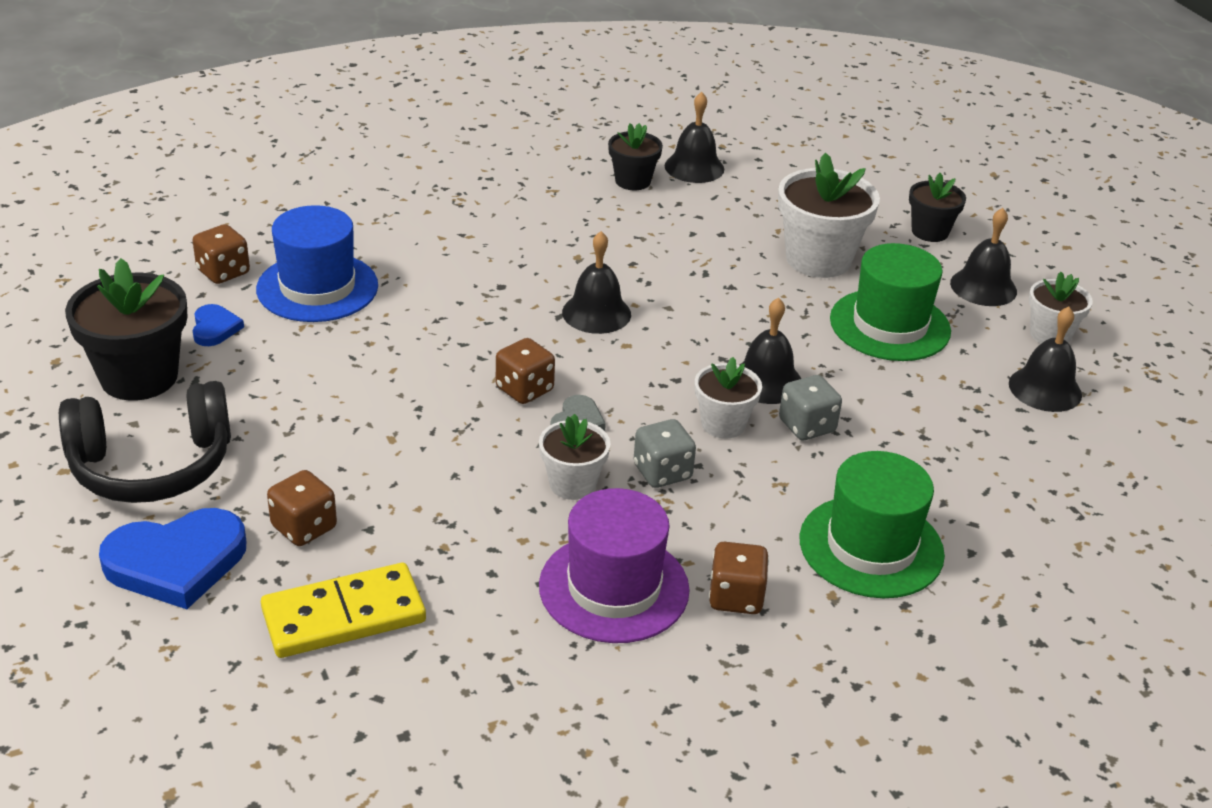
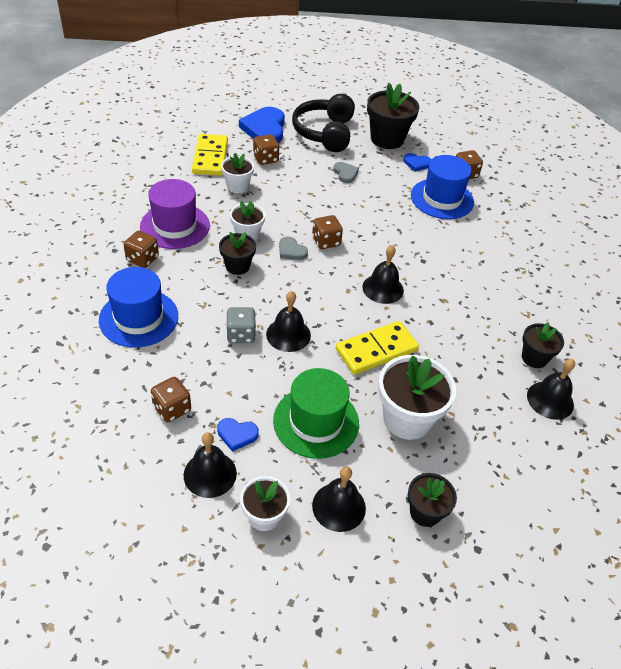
camera: 110 degrees right, 10 degrees up
(299, 407) = (345, 174): none -> grey heart
(662, 472) = (237, 266): grey dice -> black flower pot
(723, 424) = (261, 302): white flower pot -> white flower pot (237, 186)
(726, 299) = (376, 350): none -> yellow domino
(871, 547) = (139, 318): green hat -> blue hat
(972, 383) = (237, 434): none -> blue heart
(992, 451) = (172, 408): none -> brown dice

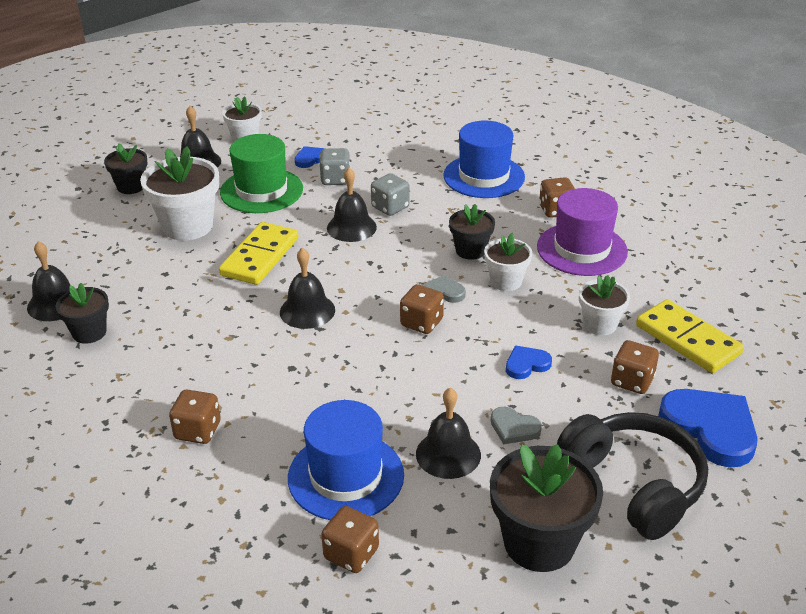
camera: 145 degrees right, 10 degrees down
(172, 408) = (375, 149): brown dice -> brown dice (198, 431)
(210, 474) = (304, 137): black bell -> black bell (448, 454)
(245, 393) = (335, 179): none -> grey dice
(417, 163) = (442, 521): blue heart -> blue heart (526, 364)

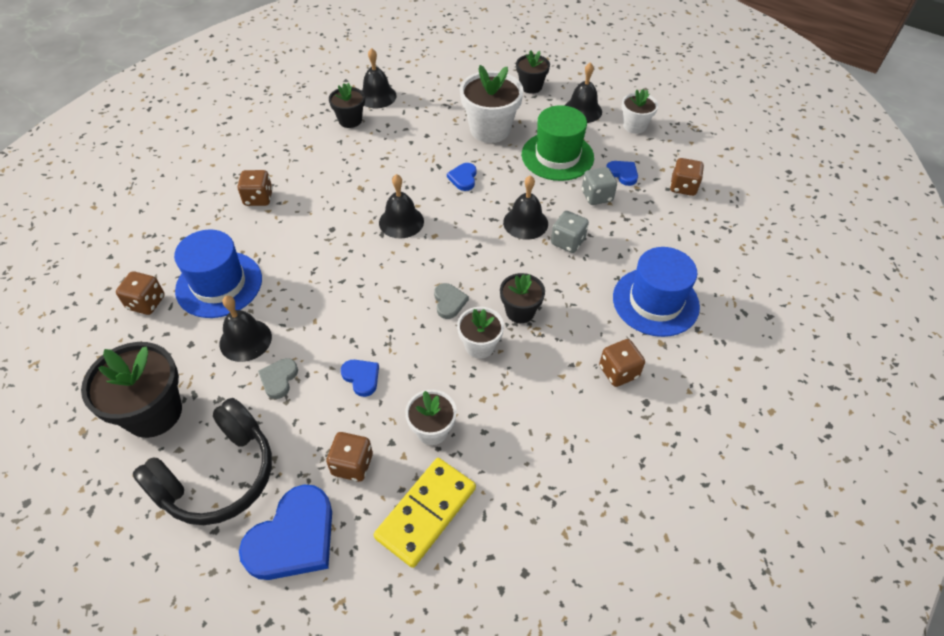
camera: 75 degrees right, 15 degrees up
(259, 257) = (463, 178): yellow domino -> blue heart
(421, 323) = (403, 295): brown dice -> brown dice (683, 187)
(582, 249) = (555, 402): purple hat -> none

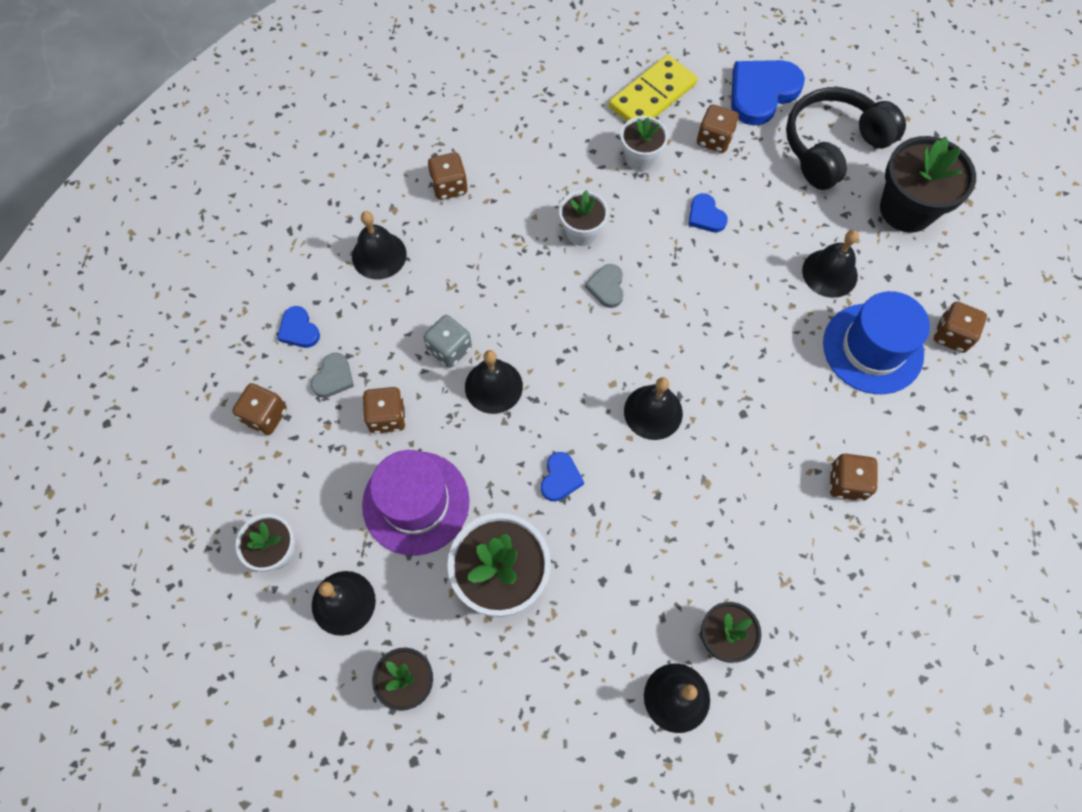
camera: 170 degrees left, 15 degrees up
(279, 379) = (789, 225): grey heart -> grey heart (333, 377)
(520, 311) = (530, 264): black flower pot -> none
(557, 156) = (416, 502): green hat -> purple hat
(597, 196) = (387, 417): grey dice -> brown dice
(622, 174) = (336, 453): blue heart -> blue heart (299, 330)
(655, 302) = (379, 255): blue hat -> black bell

